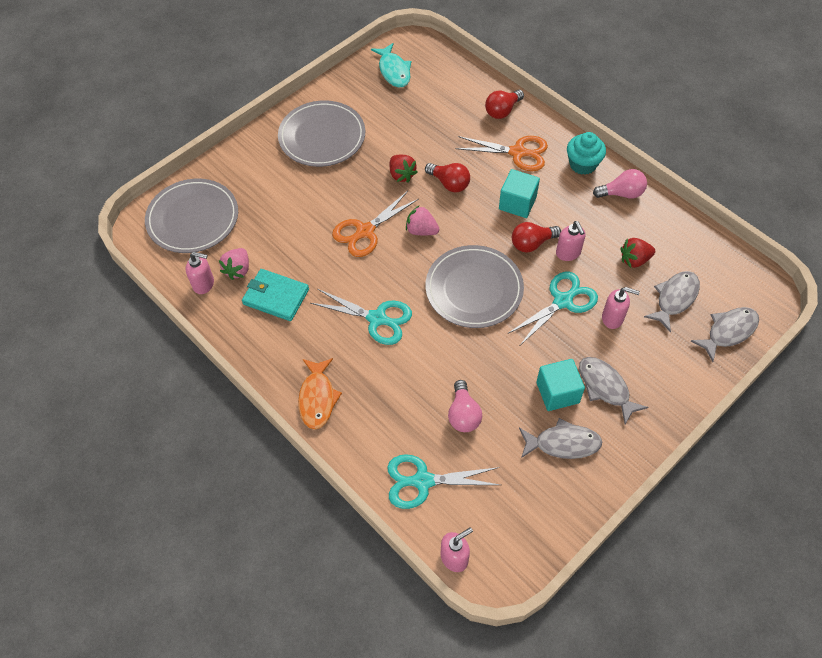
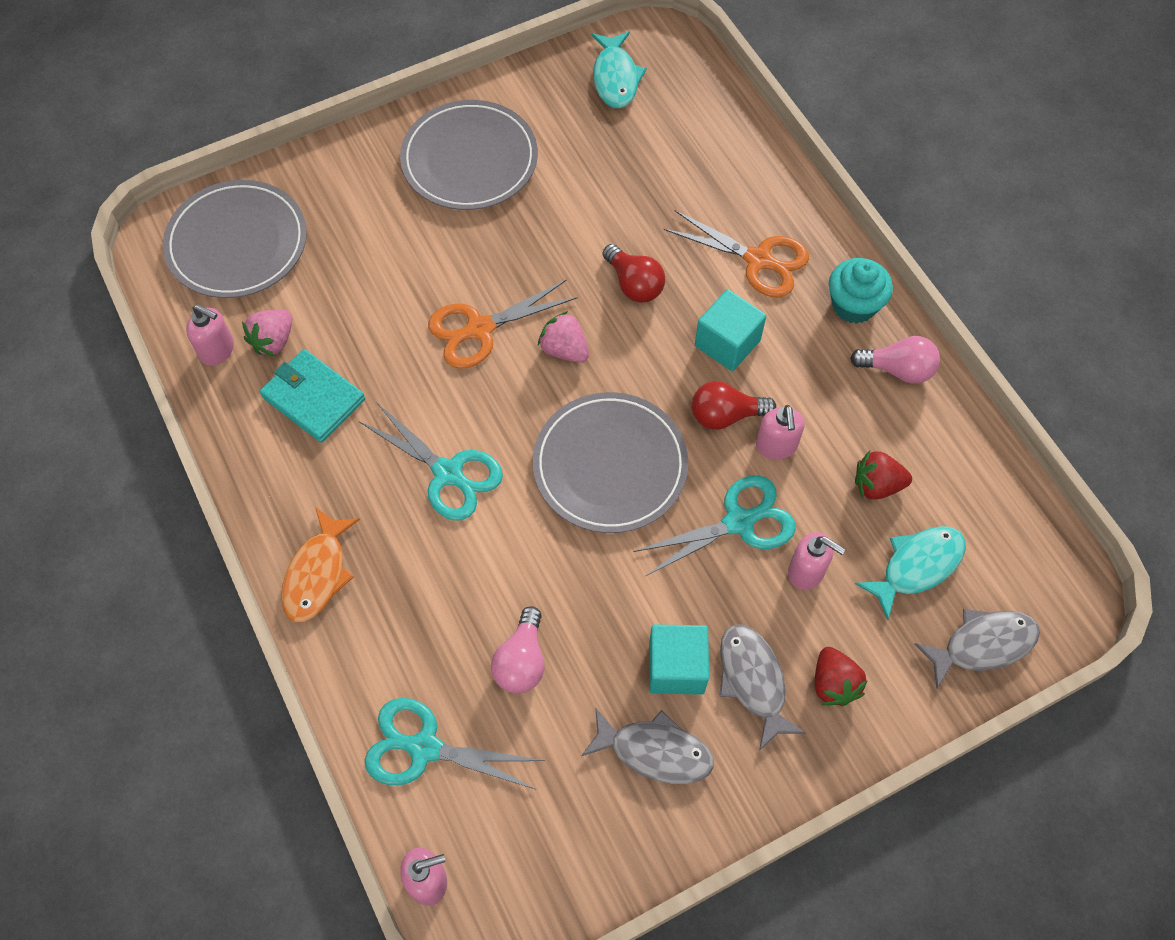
camera: 15 degrees right, 5 degrees up
(401, 175) = (567, 251): red strawberry -> red strawberry (833, 683)
(502, 111) = (759, 184): red light bulb -> none
(674, 298) = (917, 566): grey fish -> turquoise fish

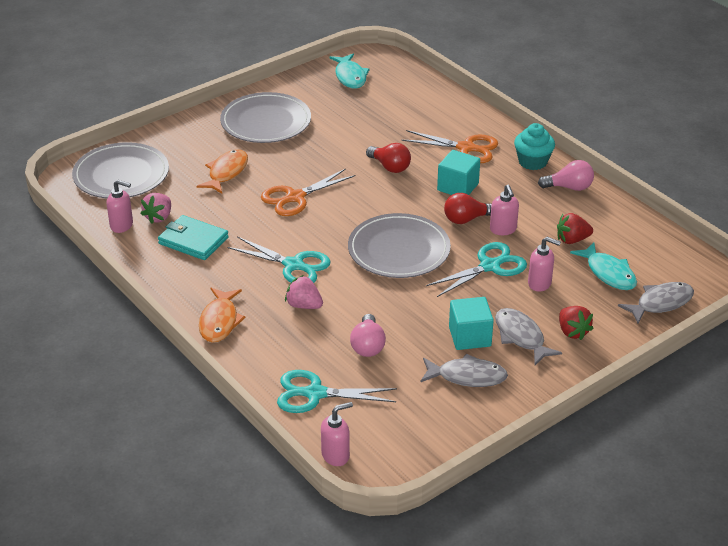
camera: 10 degrees left, 25 degrees down
(390, 260) = (226, 172): none -> orange fish
(564, 349) = (353, 201): pink strawberry -> pink strawberry (304, 305)
(917, 566) = (608, 273): turquoise fish -> turquoise fish turned 105 degrees clockwise

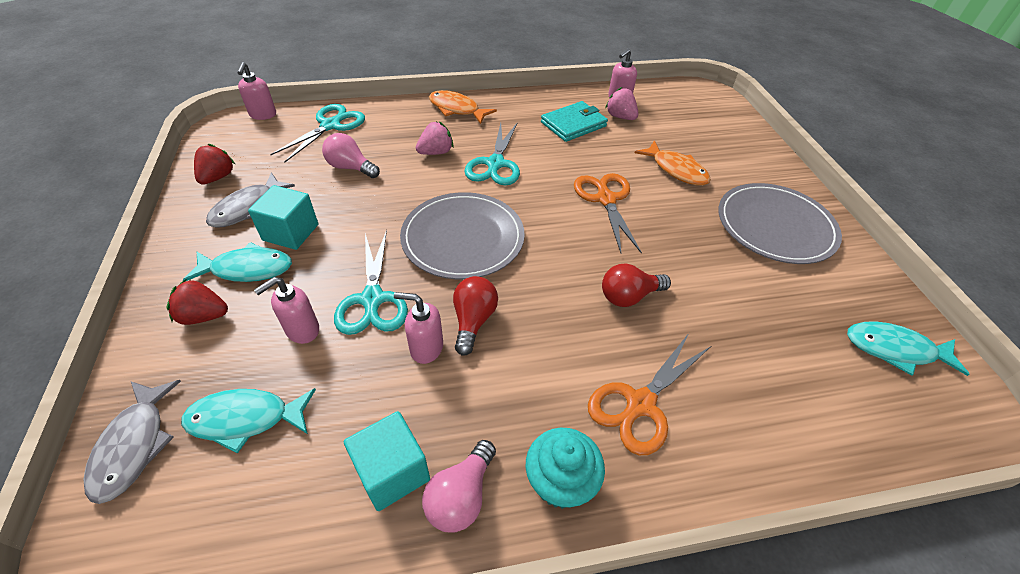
camera: 115 degrees right, 10 degrees up
(121, 175) = (699, 114): grey plate -> none
(294, 265) = (495, 164): turquoise scissors -> turquoise scissors turned 45 degrees counterclockwise
(458, 187) = (547, 345): turquoise cube -> turquoise cube (392, 472)
(521, 337) = (247, 269): grey fish -> turquoise fish
(572, 240) = (343, 417): red strawberry -> red strawberry (218, 177)

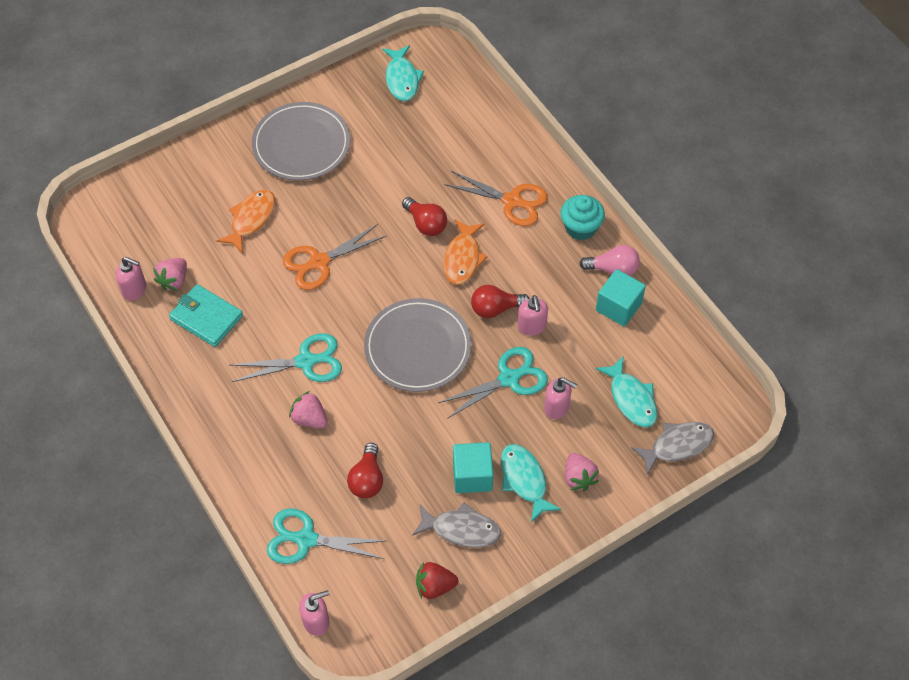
camera: 110 degrees left, 10 degrees up
(204, 316) = (578, 478): red strawberry -> pink strawberry
(350, 168) = (367, 479): pink light bulb -> red light bulb
(456, 109) = (222, 434): orange fish -> orange fish (463, 258)

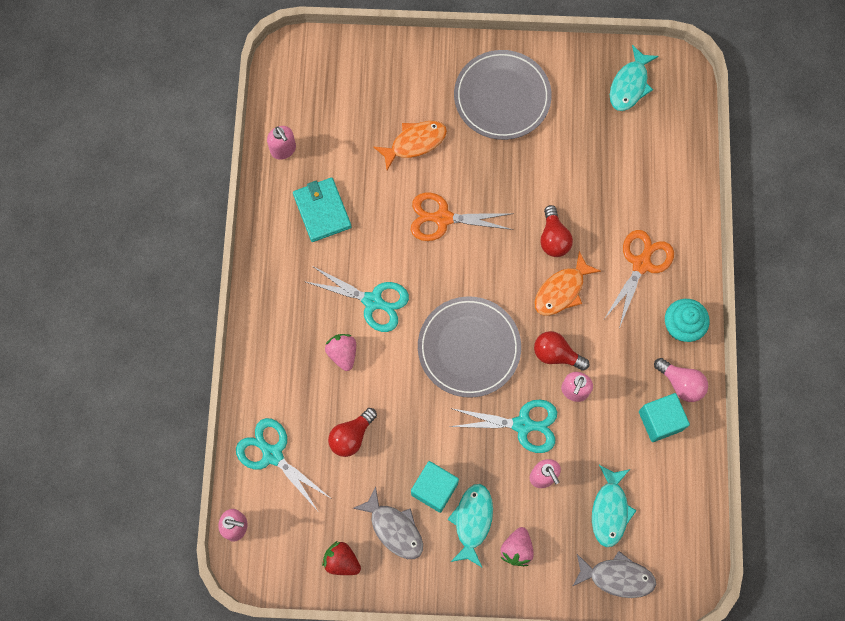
camera: 35 degrees right, 15 degrees up
(174, 280) = (318, 161): pink strawberry -> none
(512, 201) = (641, 264): orange scissors -> orange scissors turned 120 degrees counterclockwise

